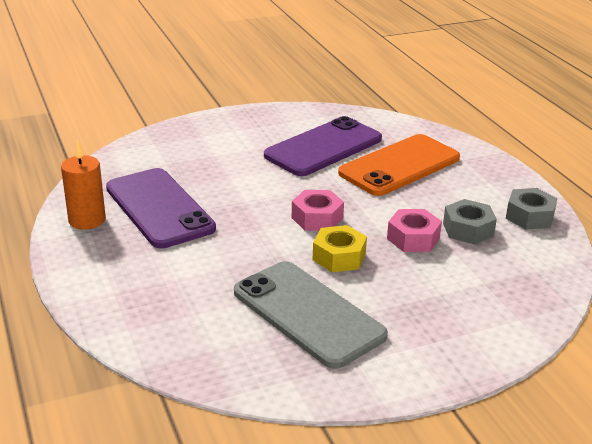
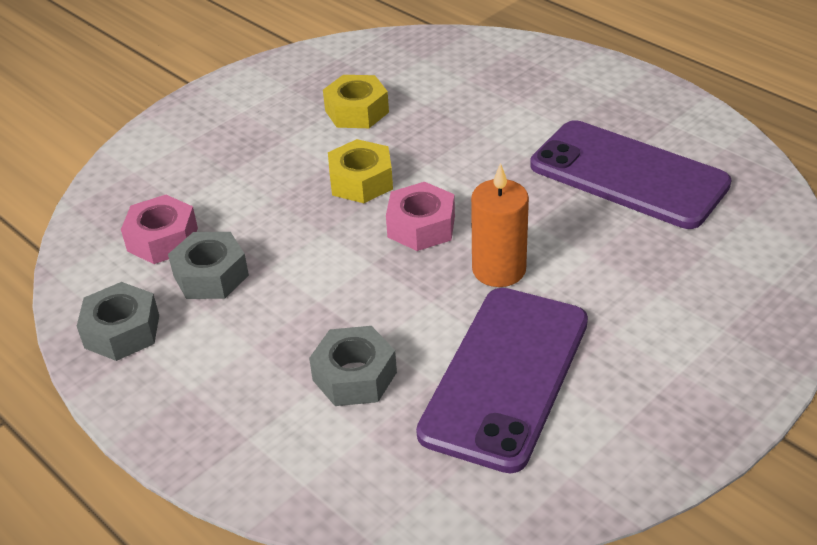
camera: 160 degrees right, 10 degrees up
(87, 220) = (688, 133): orange candle -> orange candle (499, 269)
(308, 313) = (357, 111): grey phone -> yellow nut
(399, 166) = (354, 376): orange phone -> grey nut
(413, 238) = (281, 236): pink nut -> pink nut (162, 239)

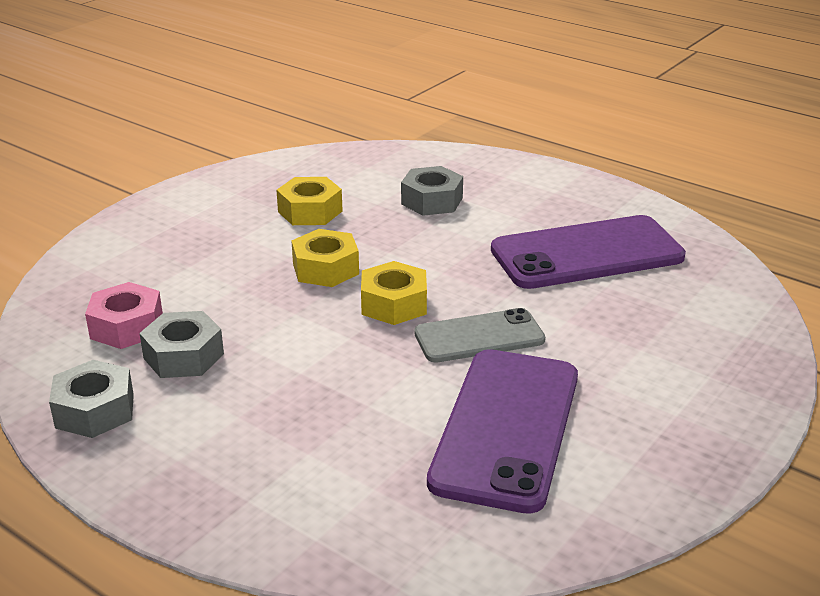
camera: 10 degrees left, 10 degrees down
(354, 376) = (351, 437): grey nut -> grey nut (432, 201)
(421, 226) = (394, 304): pink nut -> yellow nut
(499, 269) = (479, 337): orange candle -> grey phone
(628, 175) = (586, 253): purple phone -> purple phone turned 45 degrees counterclockwise

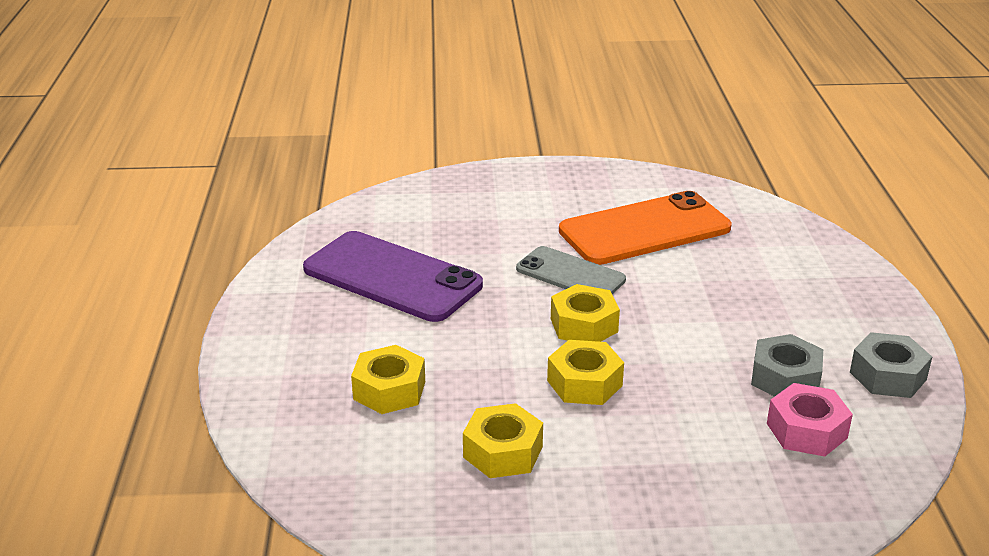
camera: 130 degrees left, 0 degrees up
(432, 201) = (389, 390): grey nut -> yellow nut
(506, 428) = (645, 230): purple phone -> orange phone

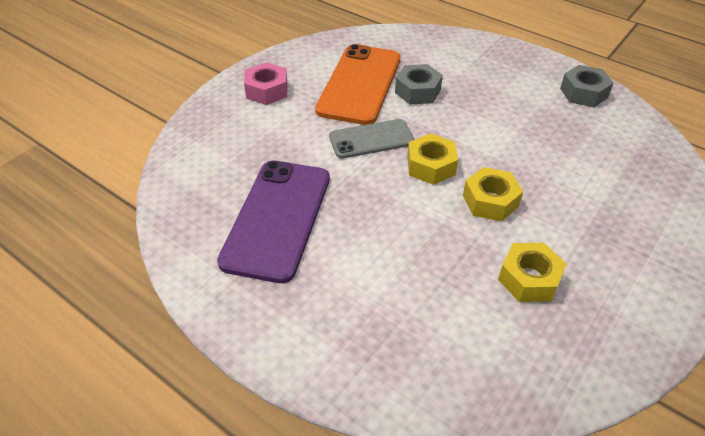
camera: 50 degrees left, 15 degrees up
(389, 390) = (411, 297): yellow nut -> none
(392, 277) = (277, 219): purple phone -> purple phone turned 60 degrees counterclockwise
(785, 378) = (555, 125): grey nut -> grey nut (417, 91)
(806, 430) = (607, 147): pink nut -> pink nut (267, 91)

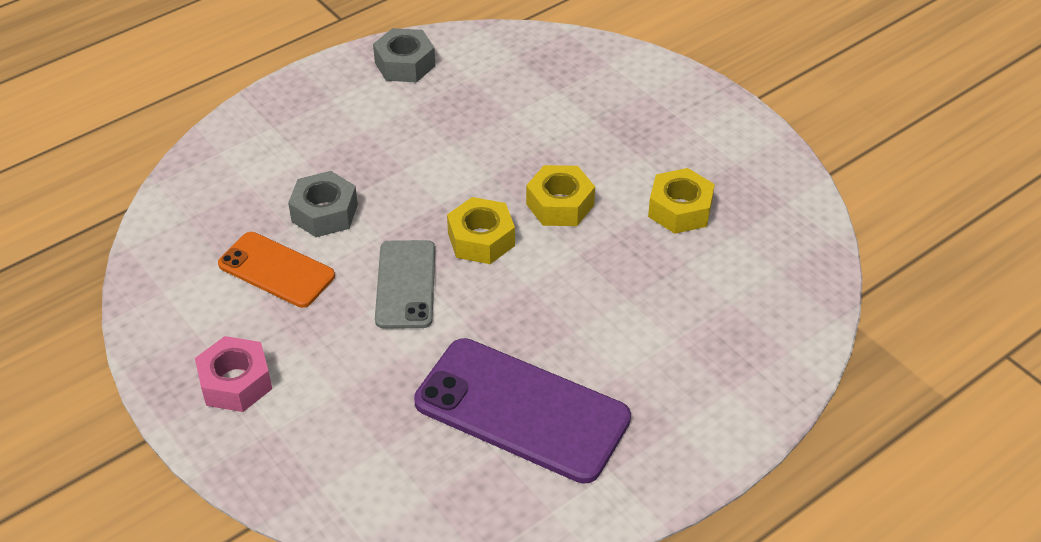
camera: 75 degrees left, 0 degrees up
(360, 84) = (276, 270): orange phone -> orange phone, size x0.60

